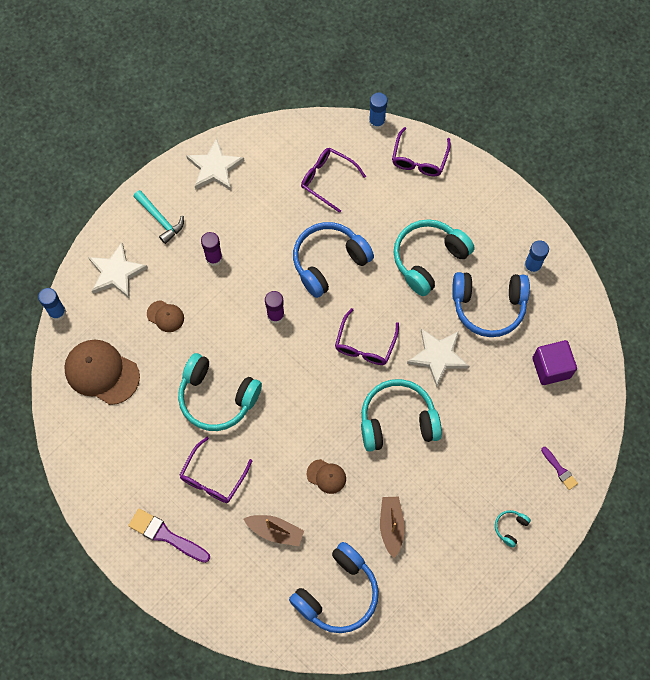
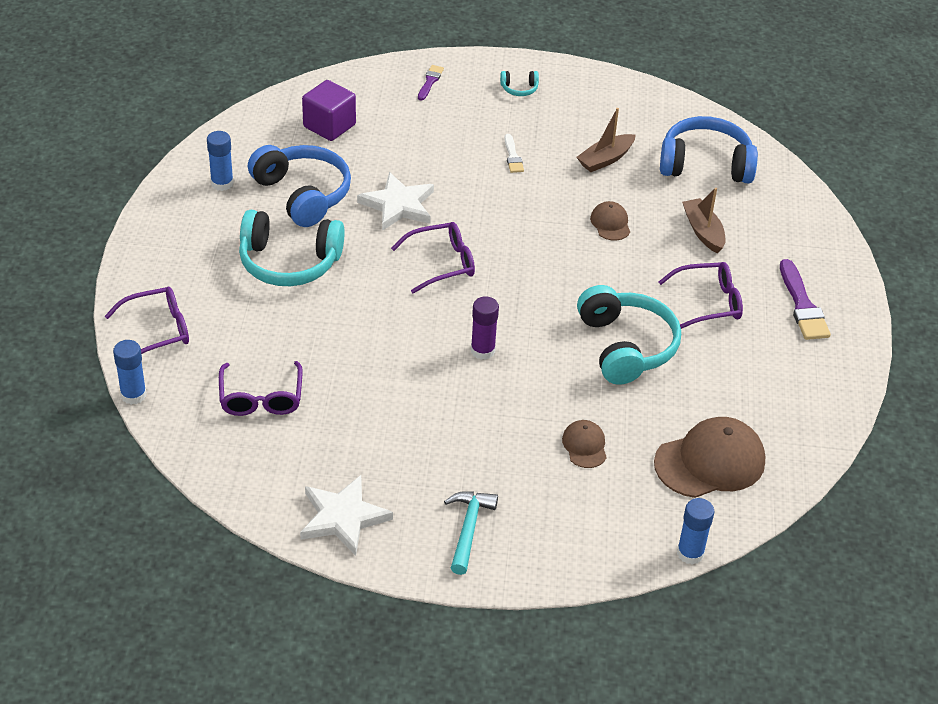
camera: 130 degrees left, 25 degrees down
(102, 372) = (710, 462): brown cap -> brown cap turned 105 degrees counterclockwise
(116, 273) = (581, 527): white star -> none
(214, 258) = (468, 445): purple glue stick -> none
(329, 262) = (372, 340): blue headphones -> none
(397, 421) = (499, 202): turquoise headphones -> none
(437, 465) = (513, 156): none -> white brush

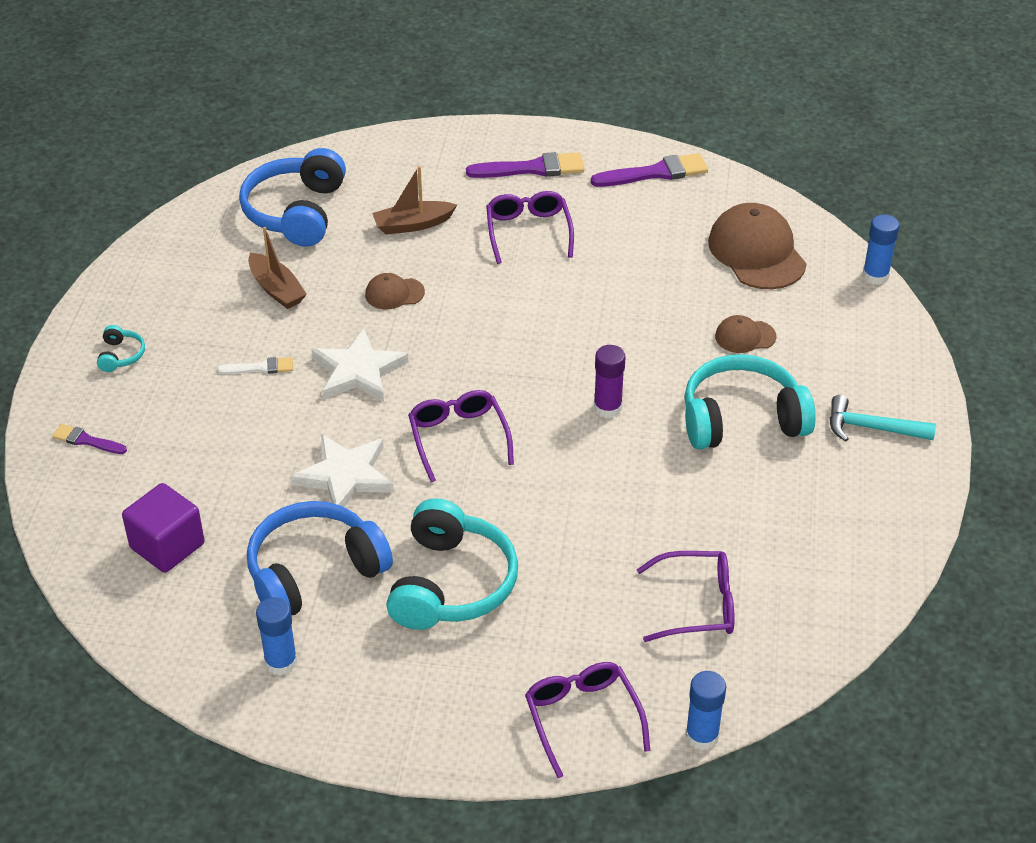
camera: 85 degrees left, 0 degrees up
(343, 518) = (873, 528): white star -> white star (358, 371)
(626, 346) = (597, 296): turquoise headphones -> turquoise headphones (742, 419)
(818, 392) = (655, 173): none -> purple brush

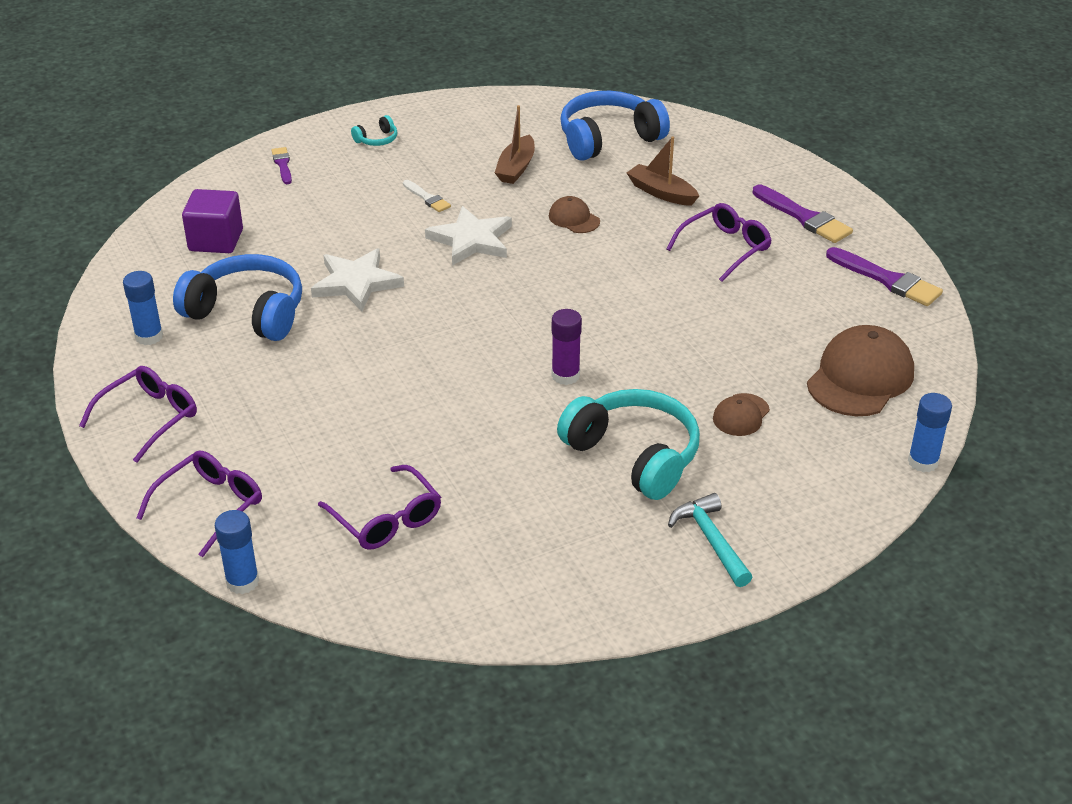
camera: 55 degrees right, 5 degrees down
(451, 584) = (293, 380): turquoise headphones -> none
(458, 437) = (451, 316): purple glasses -> purple glasses (150, 417)
(745, 336) = (741, 415): brown cap -> brown cap turned 105 degrees counterclockwise

